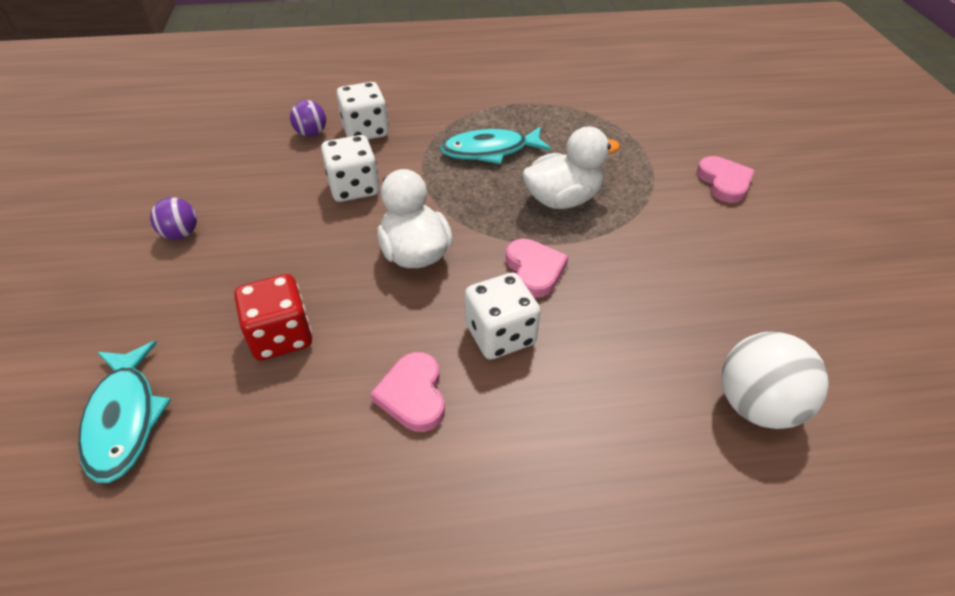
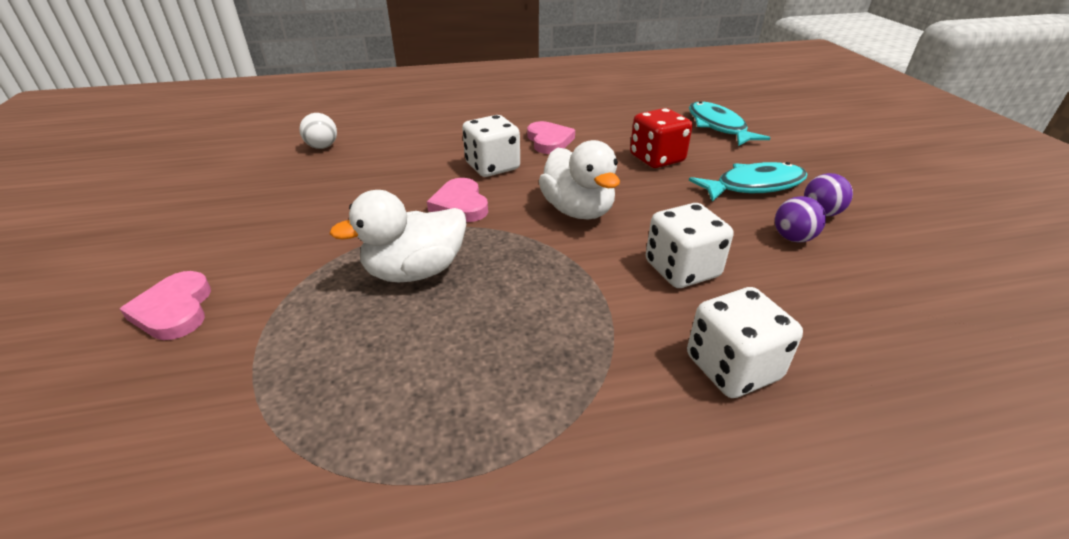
camera: 175 degrees right, 10 degrees down
(311, 133) = (817, 355): purple ball -> purple ball (793, 238)
(490, 151) = (511, 340): turquoise fish -> turquoise fish (754, 186)
(756, 405) = (322, 147): white ball -> white ball, size x0.57

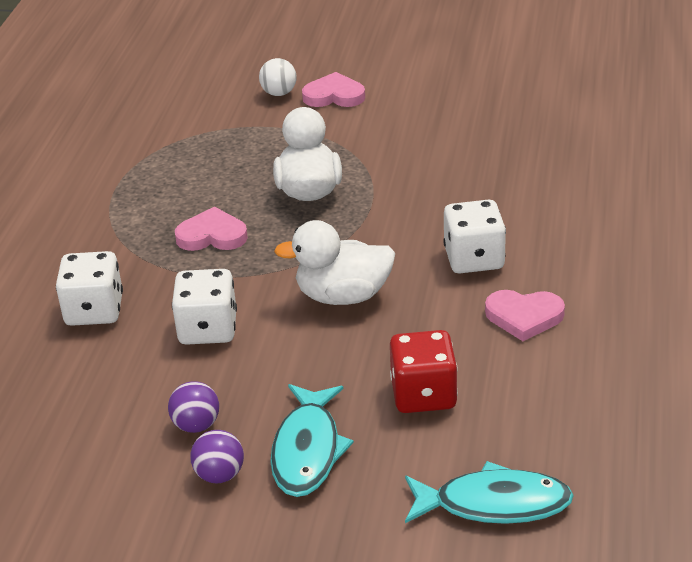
camera: 115 degrees right, 0 degrees up
(322, 147) = (587, 152): white ball -> white ball (279, 93)
(460, 204) = (401, 226): pink heart -> pink heart (212, 235)

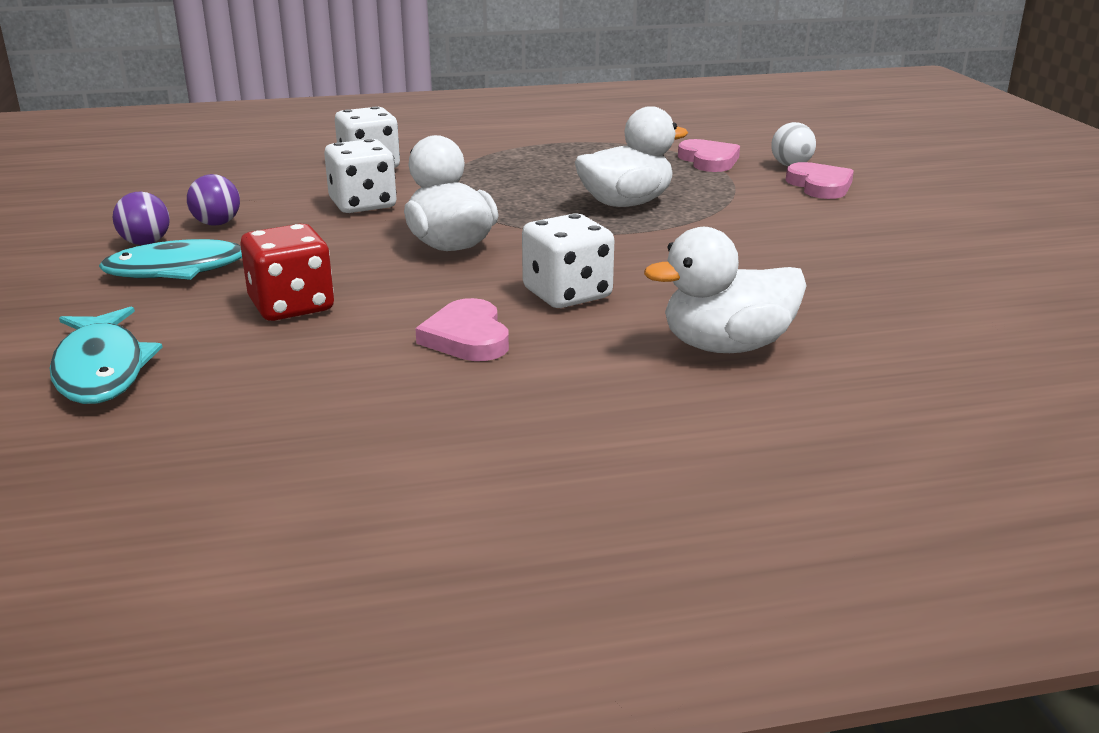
camera: 65 degrees right, 10 degrees down
(212, 235) = (512, 182): pink heart -> pink heart (709, 160)
(588, 215) = (726, 346): none -> white duck

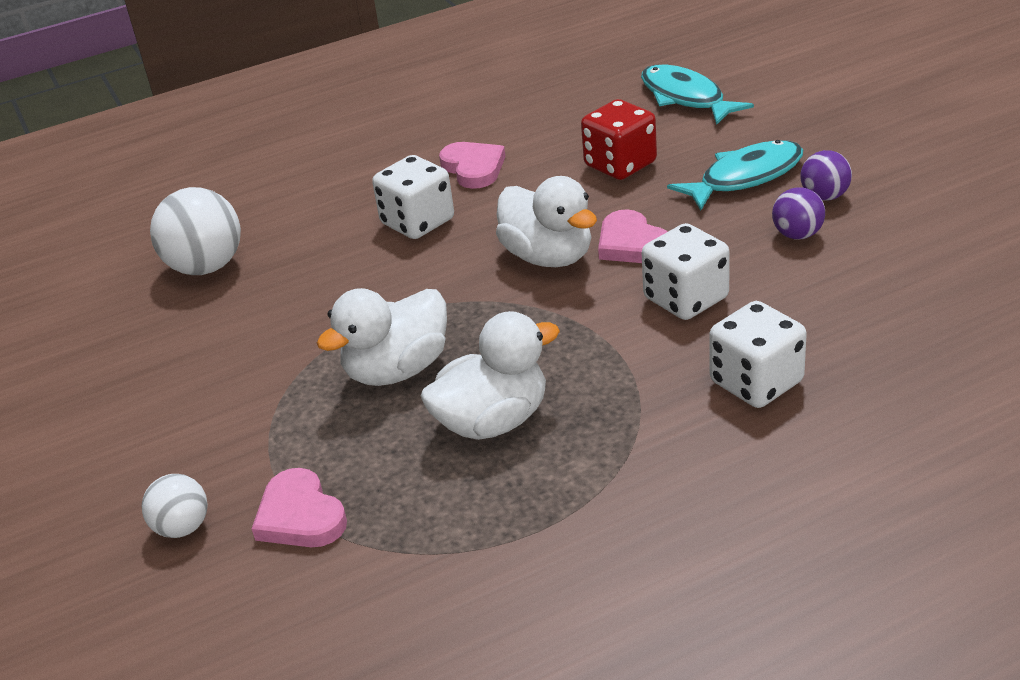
camera: 170 degrees right, 10 degrees up
(726, 346) = (291, 200): white duck -> white duck (493, 421)
(820, 186) = (158, 472): pink heart -> pink heart (632, 244)
(827, 296) = (206, 267): none -> white ball

